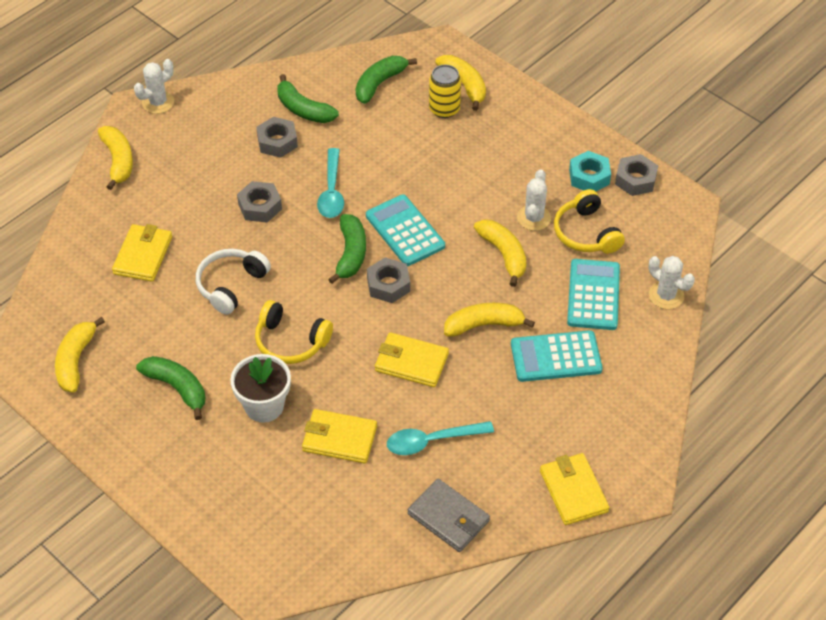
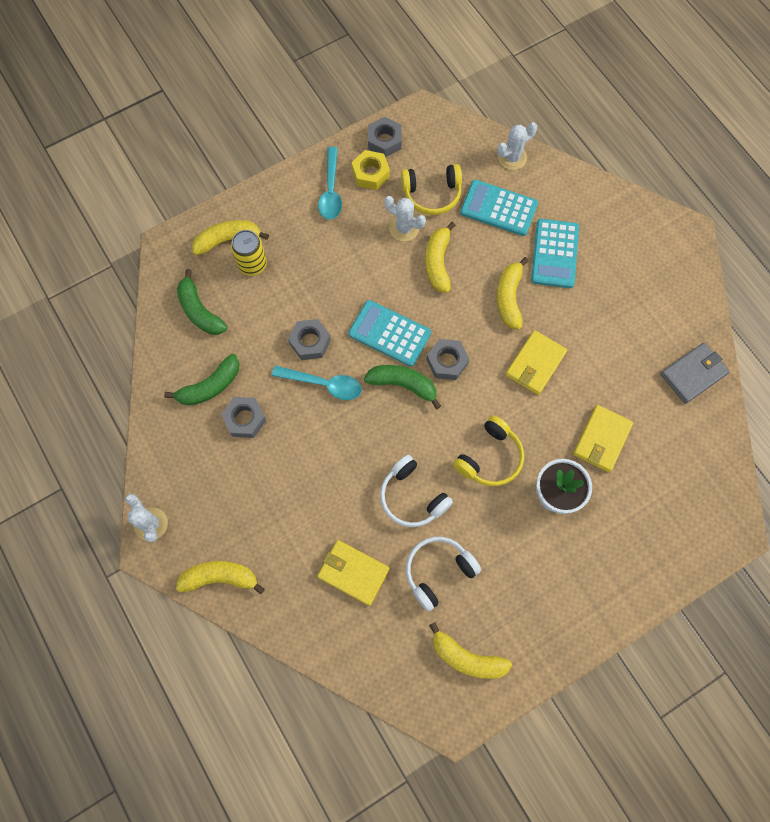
camera: 75 degrees left, 20 degrees up
(158, 321) = (438, 571): none -> white headphones
(177, 388) = (519, 567): green banana -> none
(260, 206) = (323, 452): grey nut -> grey nut (310, 342)
(405, 231) = (389, 334): turquoise calculator -> turquoise calculator turned 45 degrees clockwise
(432, 441) = (618, 368): turquoise spoon -> turquoise spoon (331, 191)
(504, 254) = (438, 262): yellow banana -> yellow banana turned 75 degrees counterclockwise
(573, 491) = (684, 278): yellow wallet -> none
(589, 177) = (370, 173): turquoise nut -> yellow nut

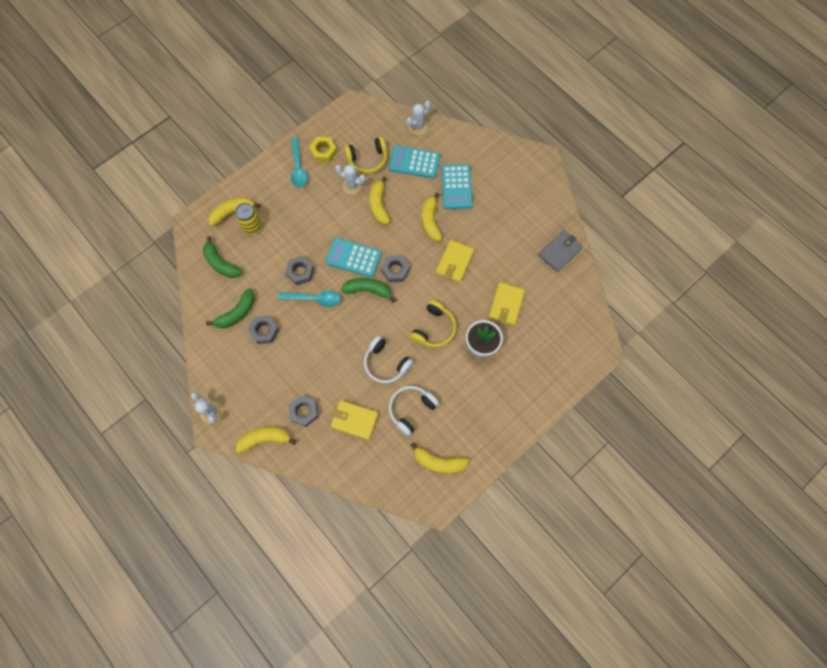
camera: 10 degrees left, 0 degrees up
(384, 141) = (329, 128): grey nut -> grey nut (304, 412)

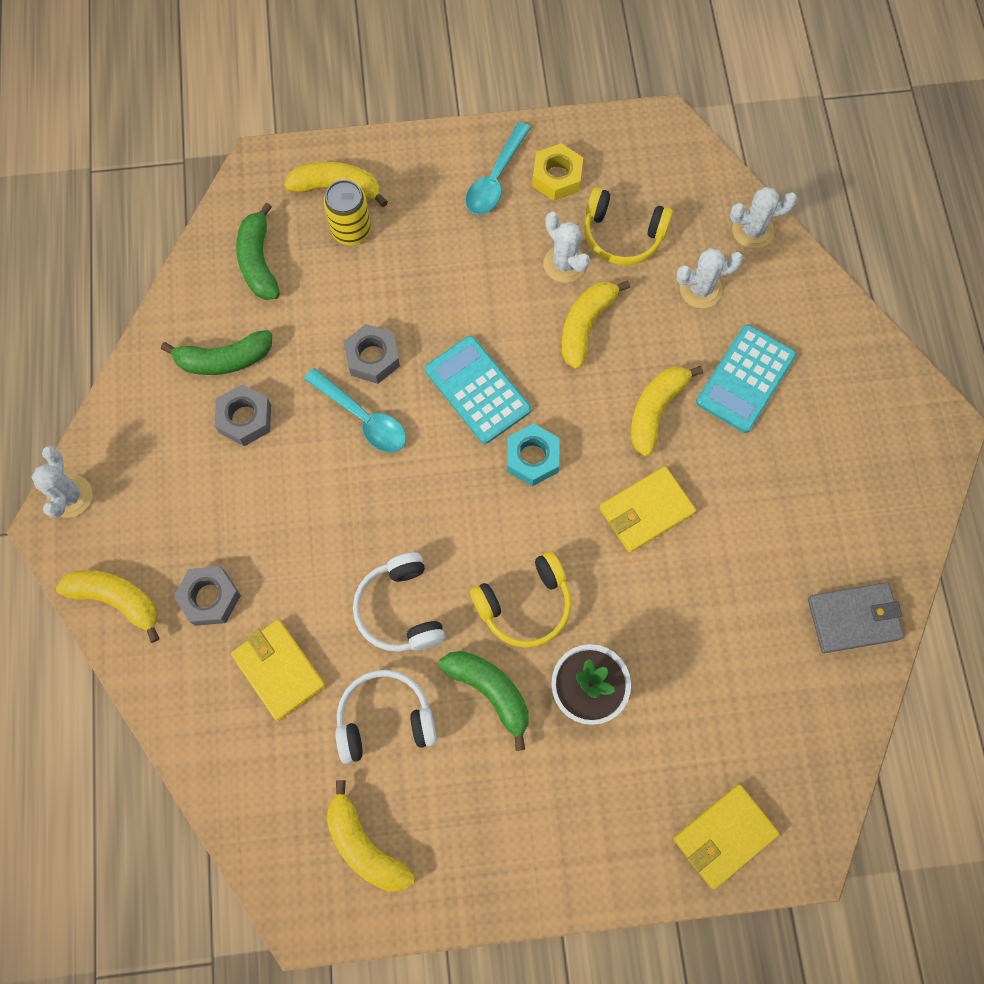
camera: 35 degrees right, 0 degrees up
(368, 290) = (461, 462): green banana -> green banana (490, 692)
(395, 270) = (532, 458): grey nut -> turquoise nut
(414, 162) = (700, 289): turquoise calculator -> white cactus
(506, 305) = (684, 649): yellow wallet -> yellow wallet (724, 836)

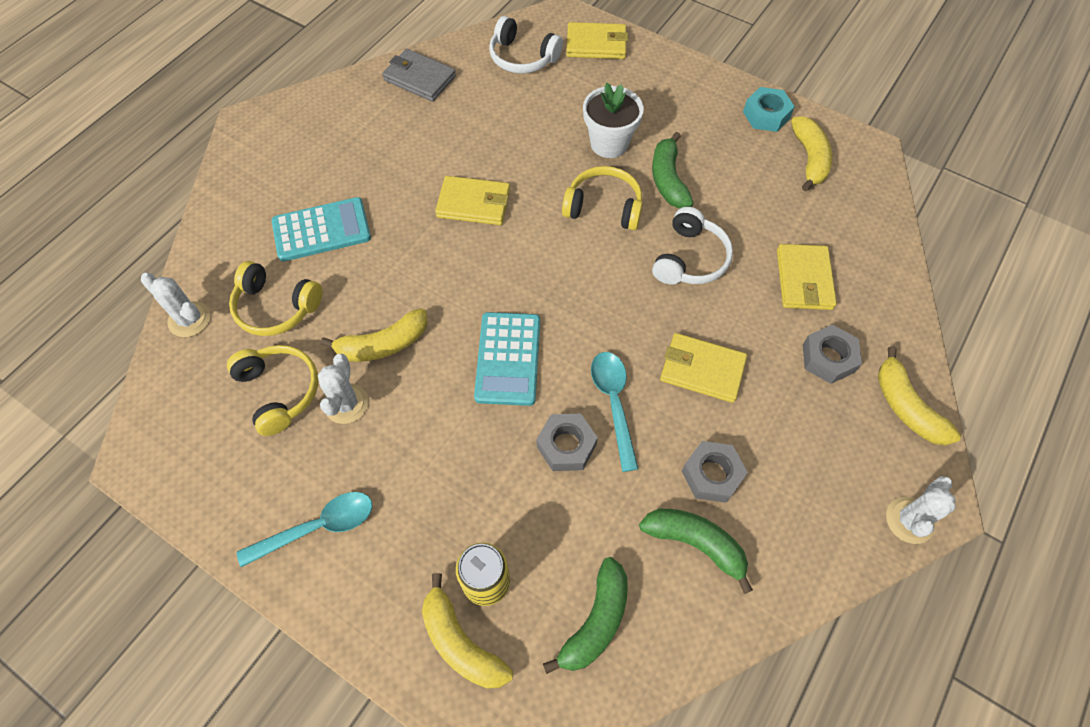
camera: 140 degrees left, 10 degrees down
(312, 502) = (702, 369): none -> yellow wallet
(385, 719) = (749, 208): white headphones -> white headphones (522, 58)
(532, 458) = (514, 285): turquoise nut -> turquoise nut (766, 115)
(557, 177) = (269, 485): yellow nut -> none
(656, 410) = (401, 254): yellow banana -> none
(700, 289) = (276, 307): white cactus -> yellow headphones

